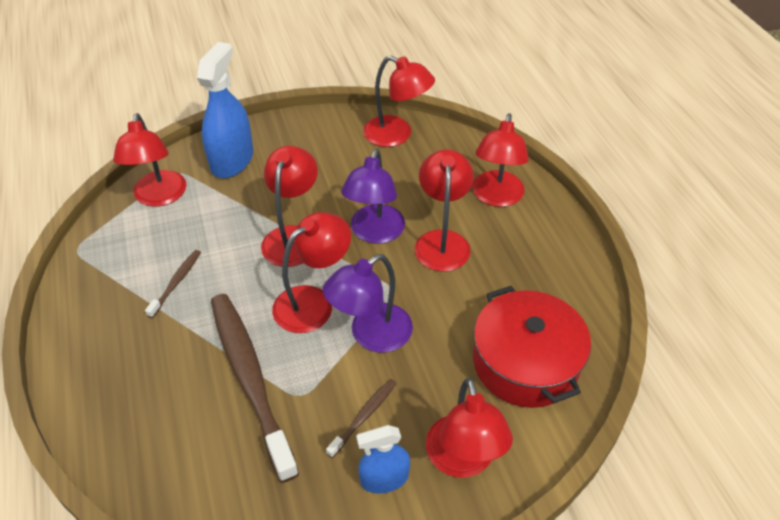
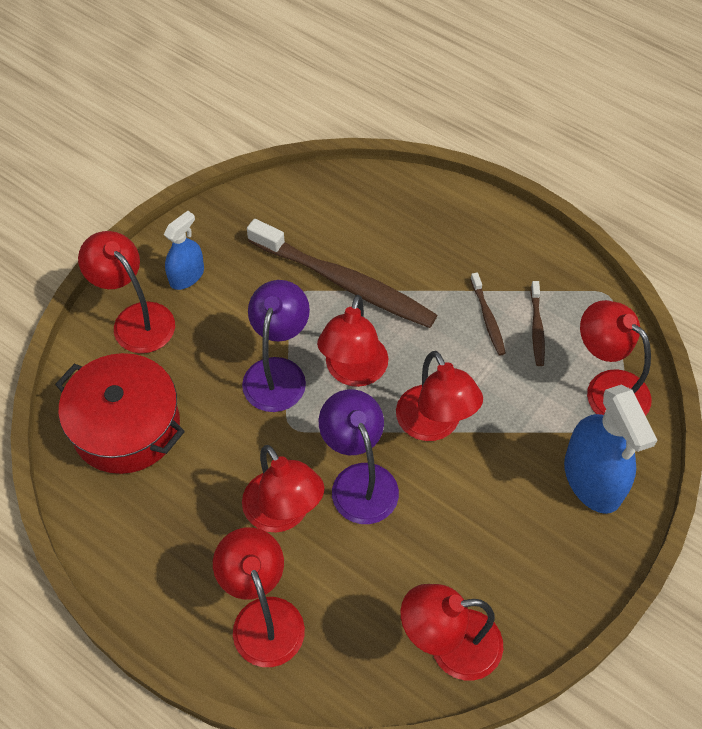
camera: 145 degrees right, 10 degrees up
(364, 416) = (233, 307): brown toothbrush -> brown toothbrush (536, 328)

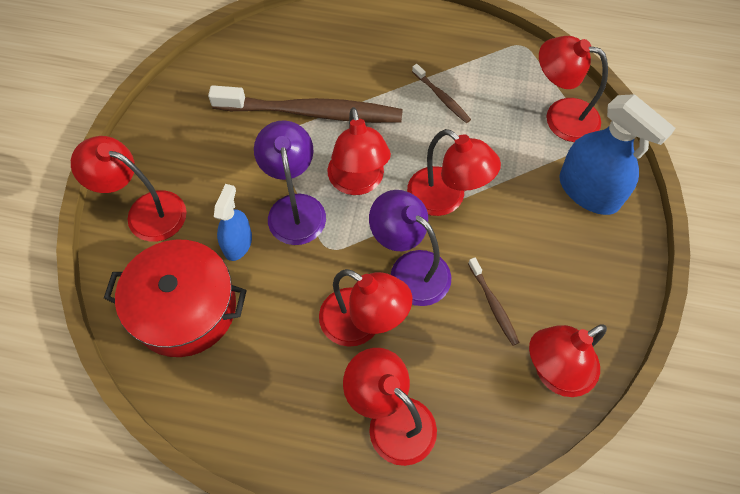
camera: 25 degrees left, 5 degrees up
(187, 276) = (173, 157): blue spray bottle -> blue spray bottle (238, 243)
(536, 328) = (483, 91): brown toothbrush -> brown toothbrush (493, 305)

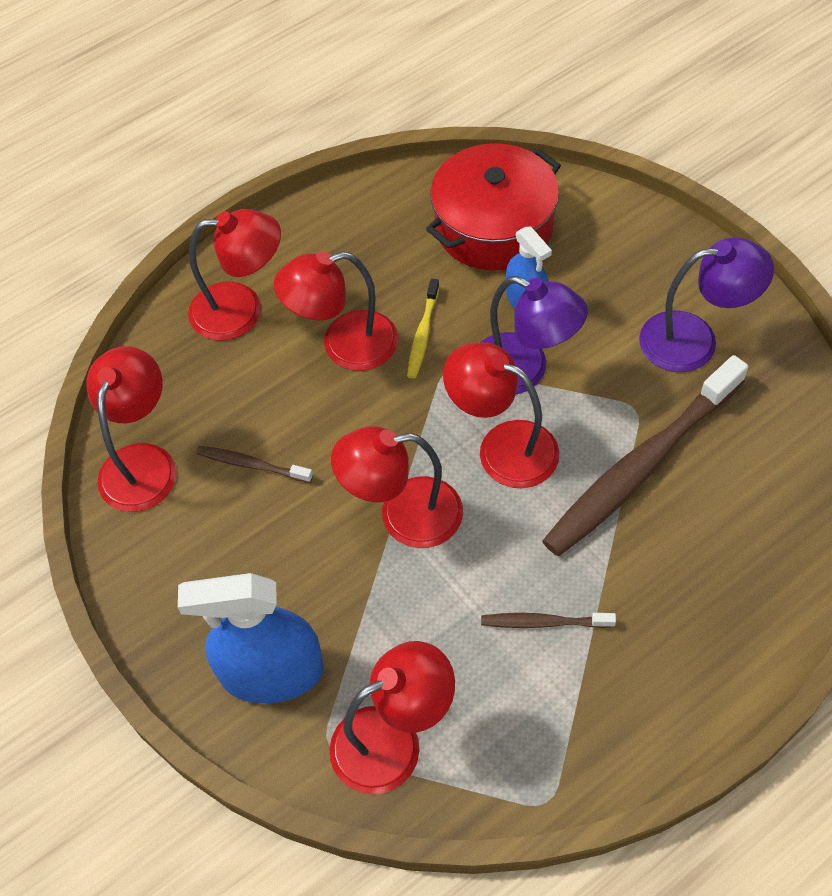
camera: 135 degrees right, 5 degrees down
(145, 211) = (634, 249): red lamp -> none
(314, 283) = (423, 334): none -> yellow toothbrush
(410, 269) = (358, 422): purple lamp -> purple lamp (694, 340)

